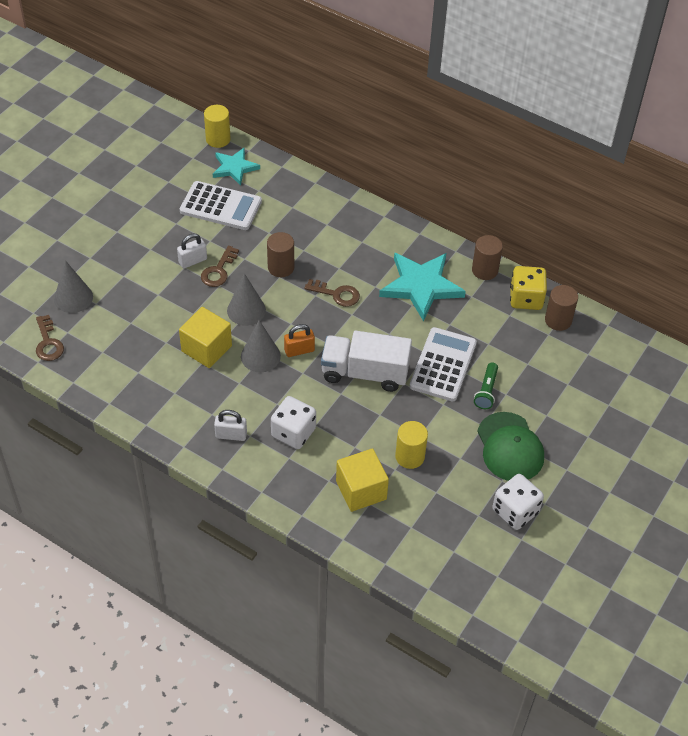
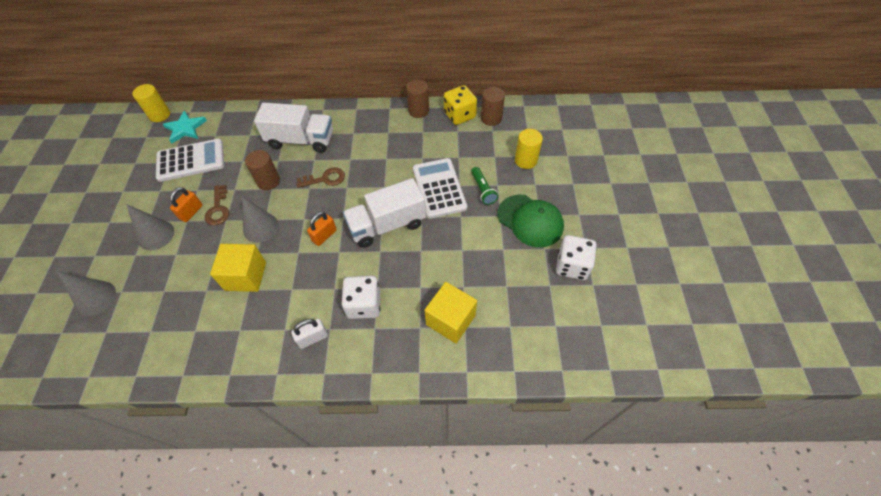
camera: 30 degrees left, 5 degrees up
(48, 343) = (90, 353): brown key -> none
(193, 261) = (191, 212): white padlock -> orange padlock
(260, 356) = (296, 257): grey cone -> grey cone (156, 235)
(339, 240) = (301, 140): none -> white truck
(410, 456) = (467, 270): yellow cylinder -> yellow cylinder (526, 160)
(421, 286) = (383, 142): turquoise star -> none

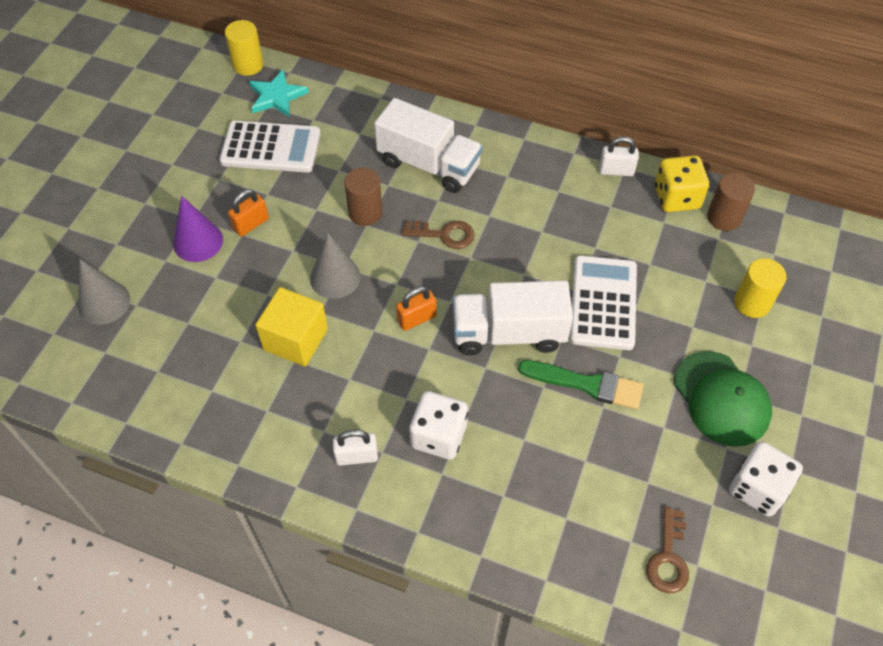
camera: 20 degrees right, 0 degrees up
(156, 235) = (198, 241): grey cone -> purple cone
(218, 209) = (287, 231): brown key -> brown key (668, 558)
(418, 111) = (616, 171): brown cylinder -> white padlock
(447, 240) = (586, 384): none -> green brush
(450, 320) = (550, 501): yellow cube -> none
(483, 190) = (668, 327): green flashlight -> none

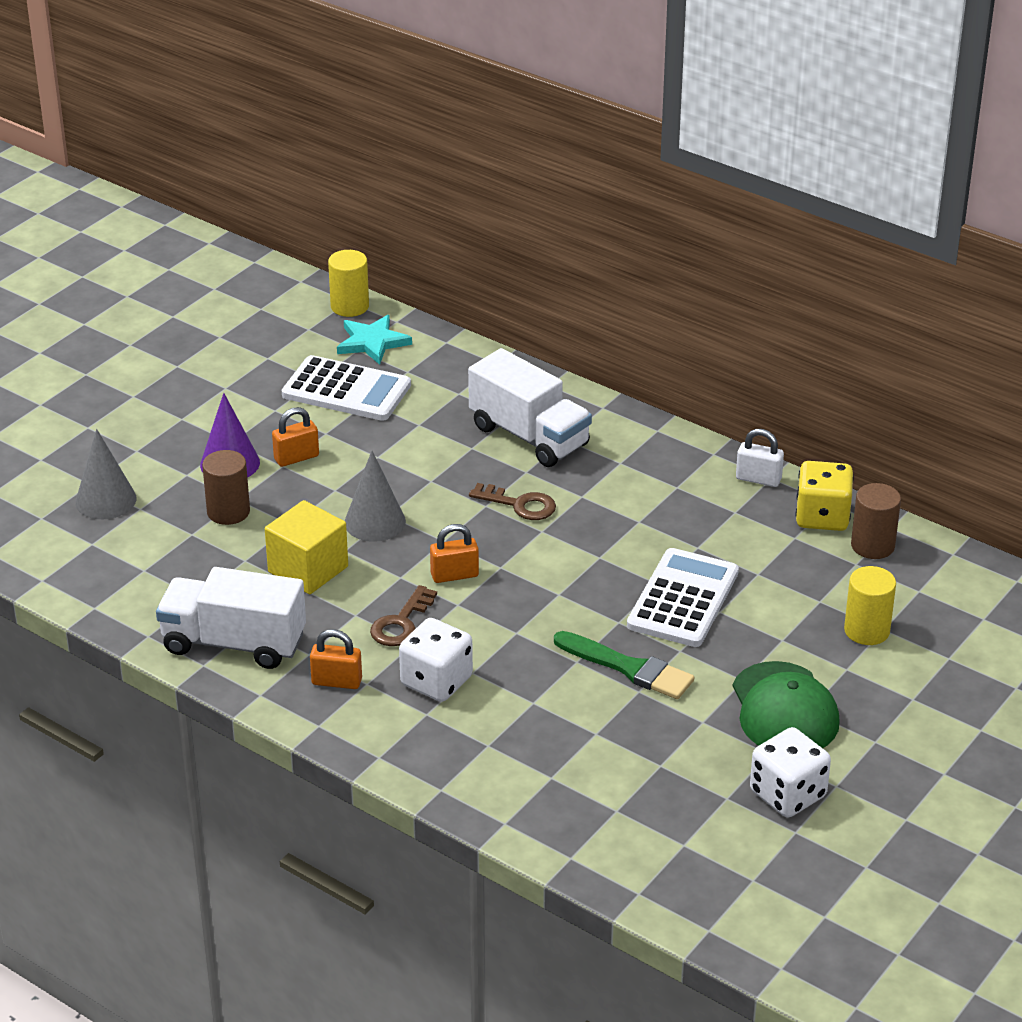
camera: 15 degrees right, 20 degrees down
(356, 456) = (337, 681): white padlock -> orange padlock
(365, 212) = (434, 469): brown cylinder -> brown cylinder (228, 512)
(508, 333) = (557, 606): white truck -> white truck (234, 643)
(668, 558) = (653, 831): brown key -> brown key (401, 623)

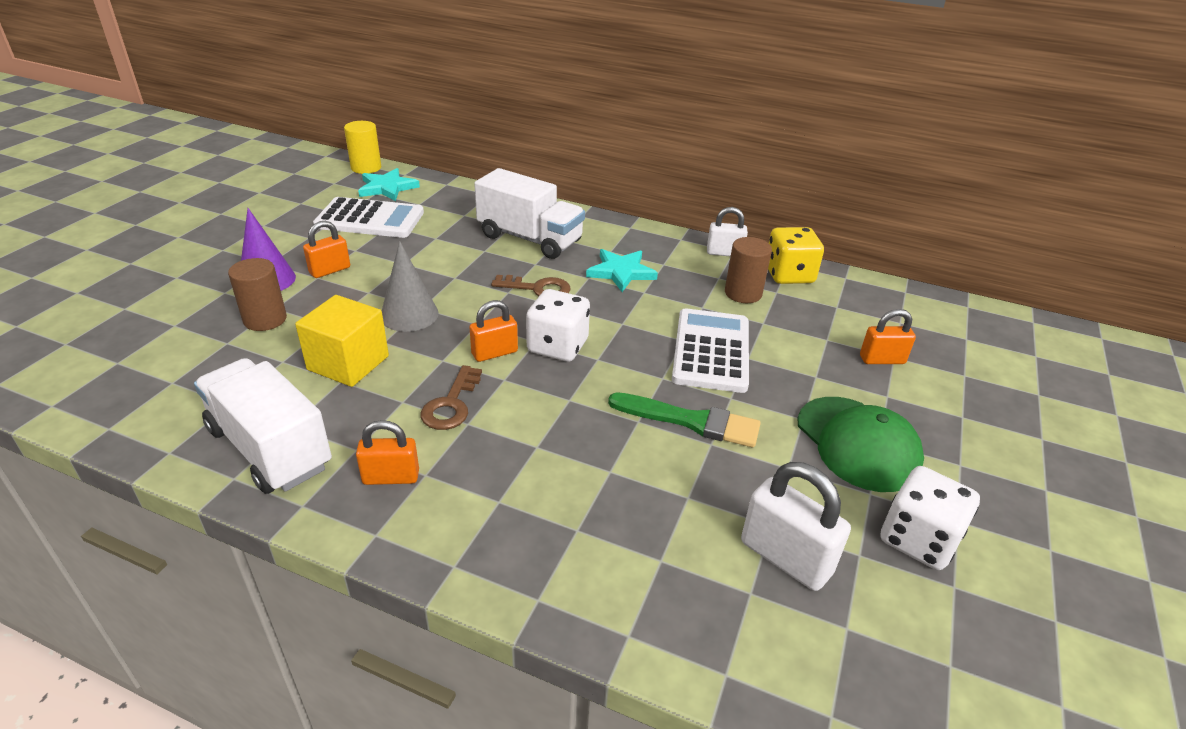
camera: 15 degrees left, 0 degrees up
(105, 500) = (138, 321): grey cone -> none
(234, 643) = (270, 448): white truck -> white truck turned 45 degrees clockwise
(436, 681) = (501, 461): white dice -> white dice (557, 346)
(622, 493) = (621, 272): none -> turquoise star
(659, 790) = (785, 557): none -> white padlock
(867, 630) = (882, 360): yellow cylinder -> orange padlock
(872, 546) = (841, 292): brown cylinder -> brown cylinder (743, 293)

